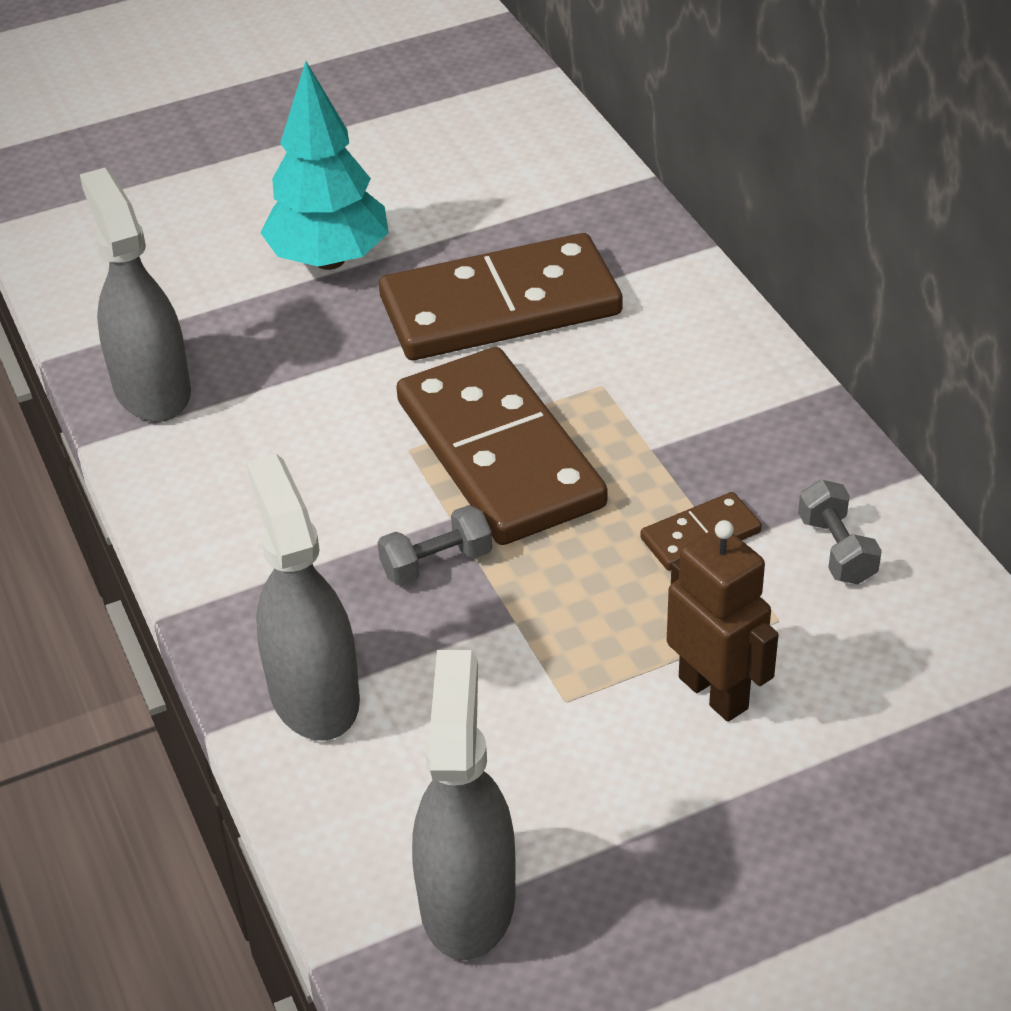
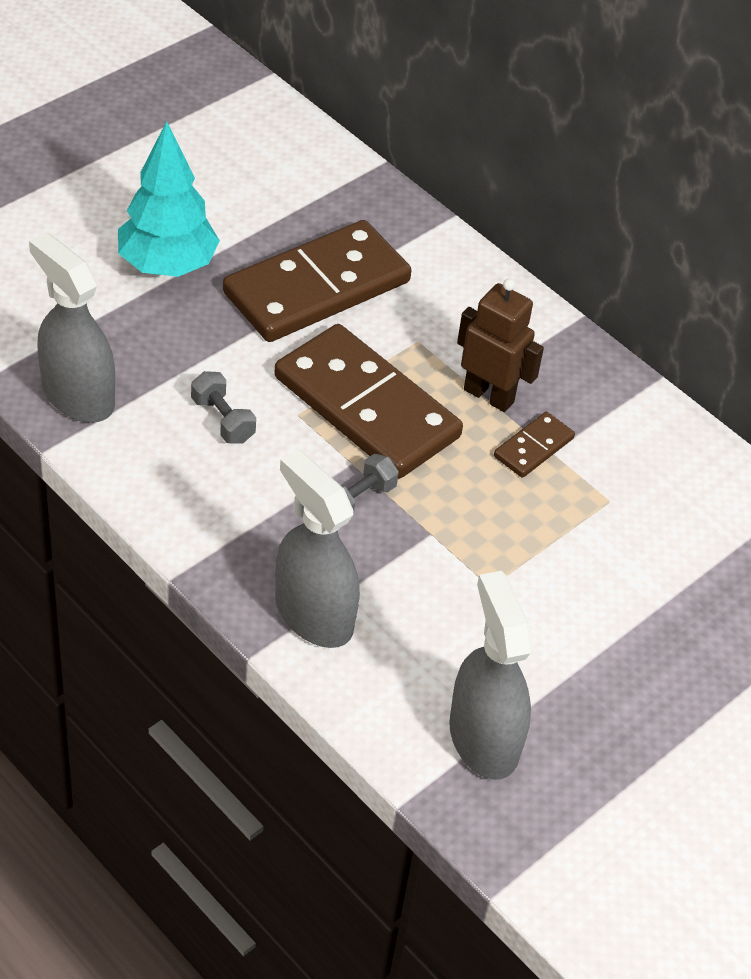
camera: 25 degrees left, 5 degrees up
(714, 692) = (587, 561): brown robot -> brown robot (489, 395)
(836, 550) = (628, 443): grey dumbbell -> grey dumbbell (222, 420)

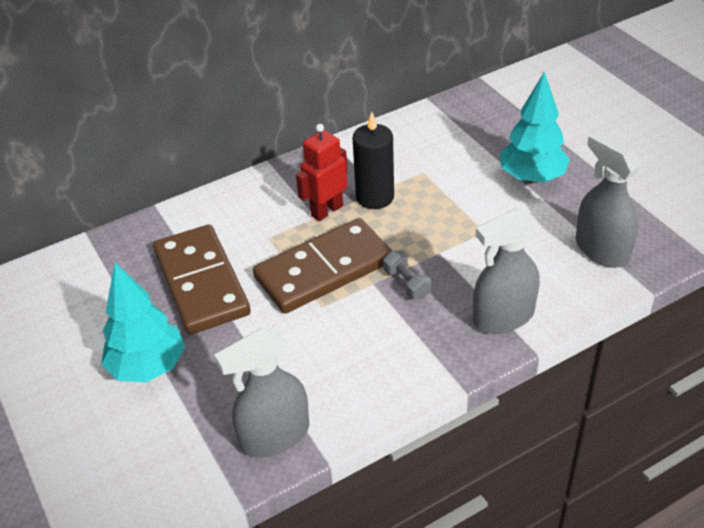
camera: 70 degrees left, 5 degrees down
(222, 420) = (319, 348): grey dumbbell -> none
(483, 738) = (601, 250): grey spray bottle -> grey spray bottle turned 60 degrees clockwise
(489, 395) = (326, 210): brown robot -> red robot
(533, 447) = (375, 197): brown domino -> black candle
(637, 643) = (531, 177): none -> turquoise tree

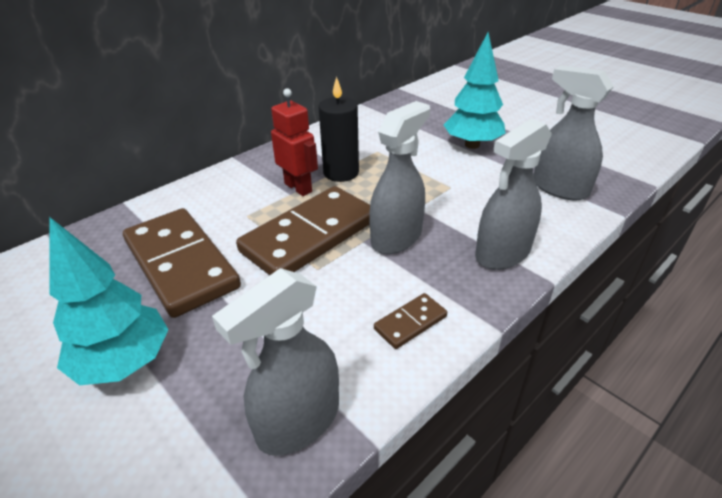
camera: 15 degrees left, 5 degrees down
(326, 210) = (298, 187): red robot -> red robot turned 105 degrees clockwise
(389, 372) = (410, 323): none -> brown domino
(406, 284) = (396, 237): grey dumbbell -> grey spray bottle

